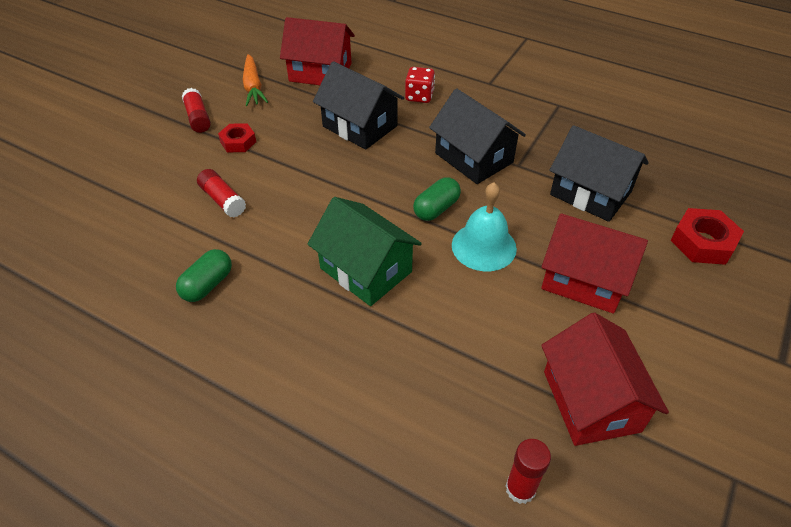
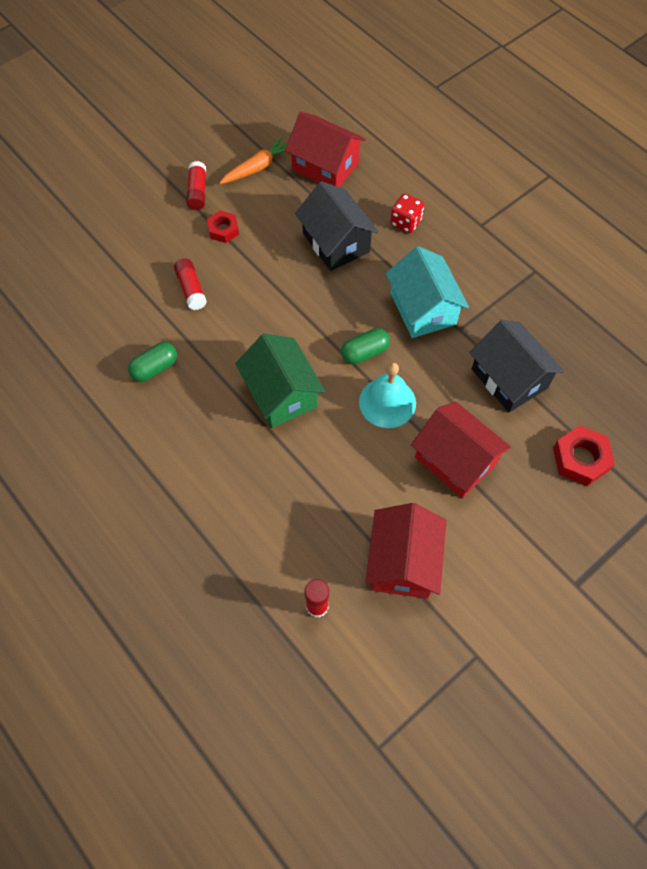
camera: 20 degrees right, 15 degrees up
(253, 87) = (257, 167): orange carrot -> orange carrot turned 135 degrees counterclockwise
(473, 158) = (423, 309): black house -> turquoise house

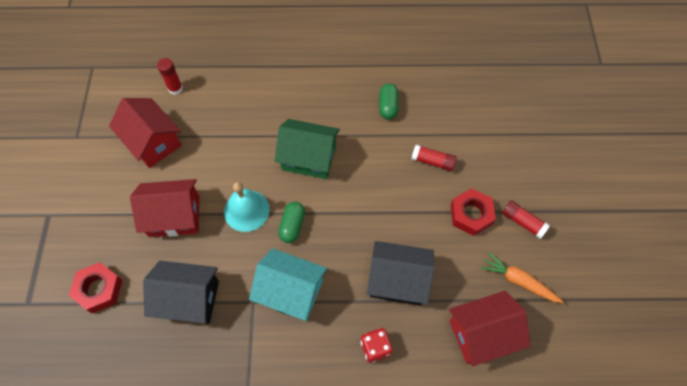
camera: 130 degrees right, 0 degrees up
(223, 230) = (471, 214): red nut -> red nut, size x1.53
(257, 167) = (518, 281): orange carrot -> orange carrot turned 120 degrees clockwise

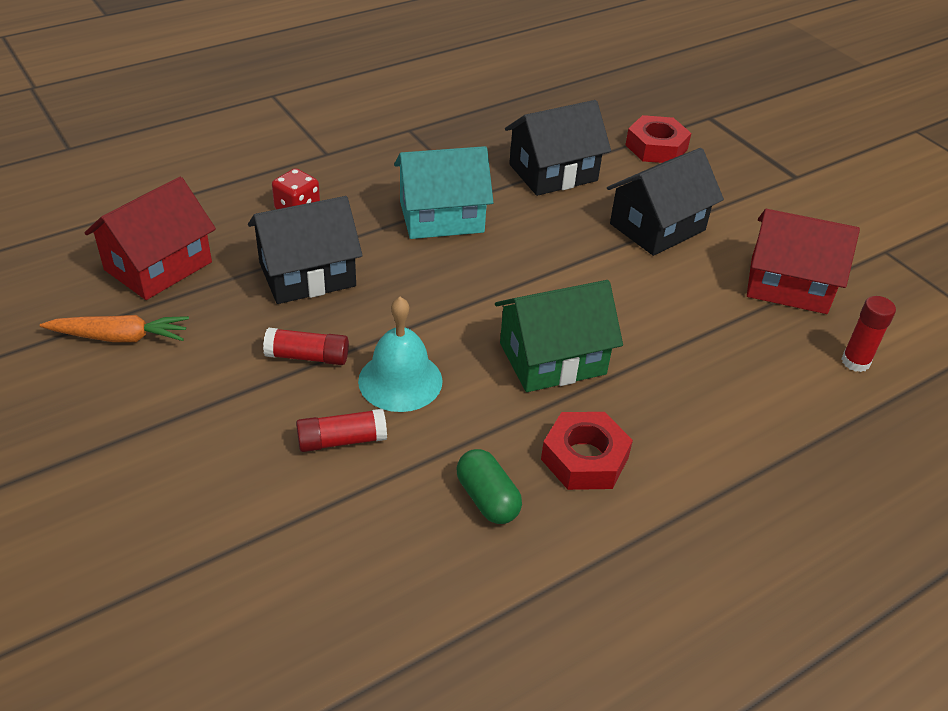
camera: 145 degrees right, 20 degrees down
(174, 216) = (657, 227): red house -> black house
(246, 210) = (575, 266): turquoise bell -> turquoise bell (400, 380)
(292, 226) = (498, 274): green capsule -> none
(471, 214) = (233, 390): red nut -> red nut (584, 458)
(523, 222) = (134, 415): red glue stick -> red glue stick (307, 357)

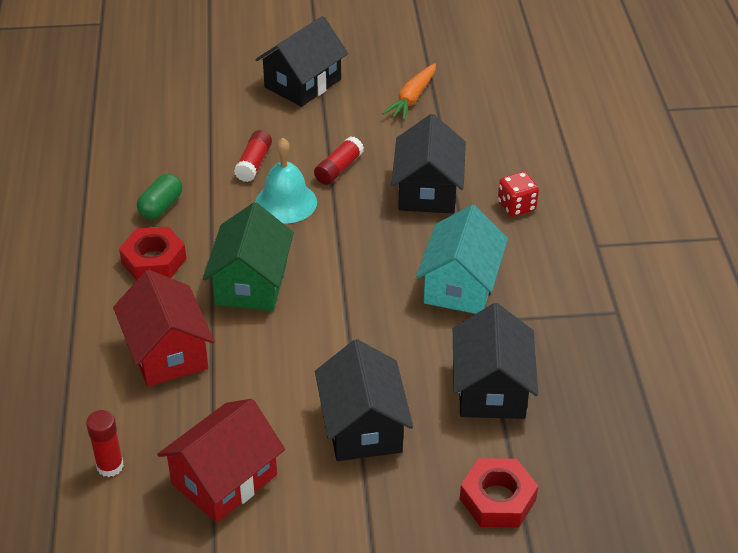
camera: 120 degrees right, 0 degrees up
(122, 461) = (302, 83): none -> black house
(158, 266) = (480, 125): red house -> red house (167, 352)
(487, 499) = (161, 207): green capsule -> green capsule turned 60 degrees counterclockwise

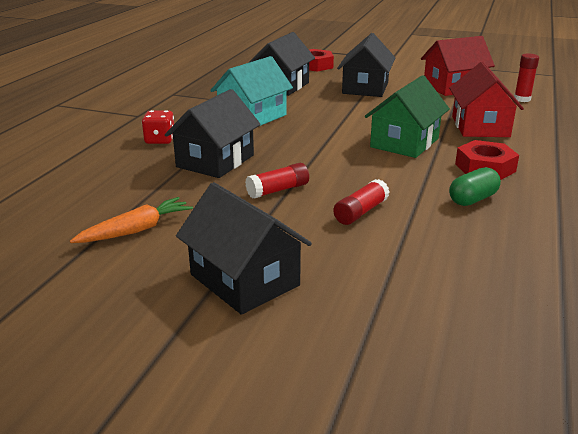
camera: 155 degrees left, 15 degrees down
(286, 202) = (347, 178): turquoise bell -> none
(302, 83) = (244, 280): black house -> black house turned 75 degrees clockwise

